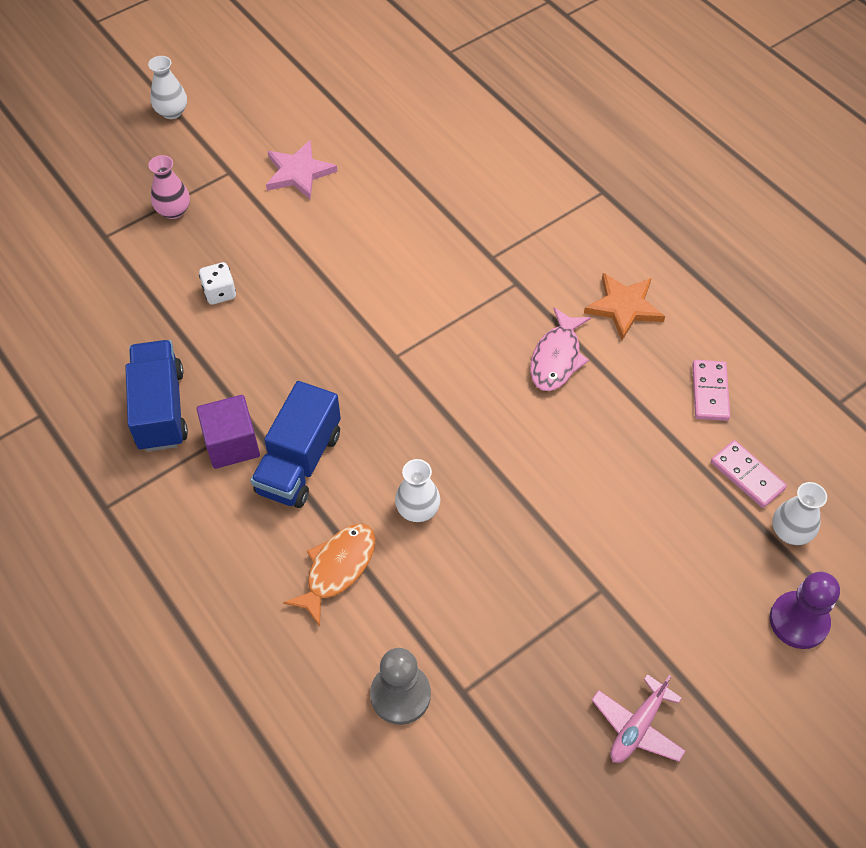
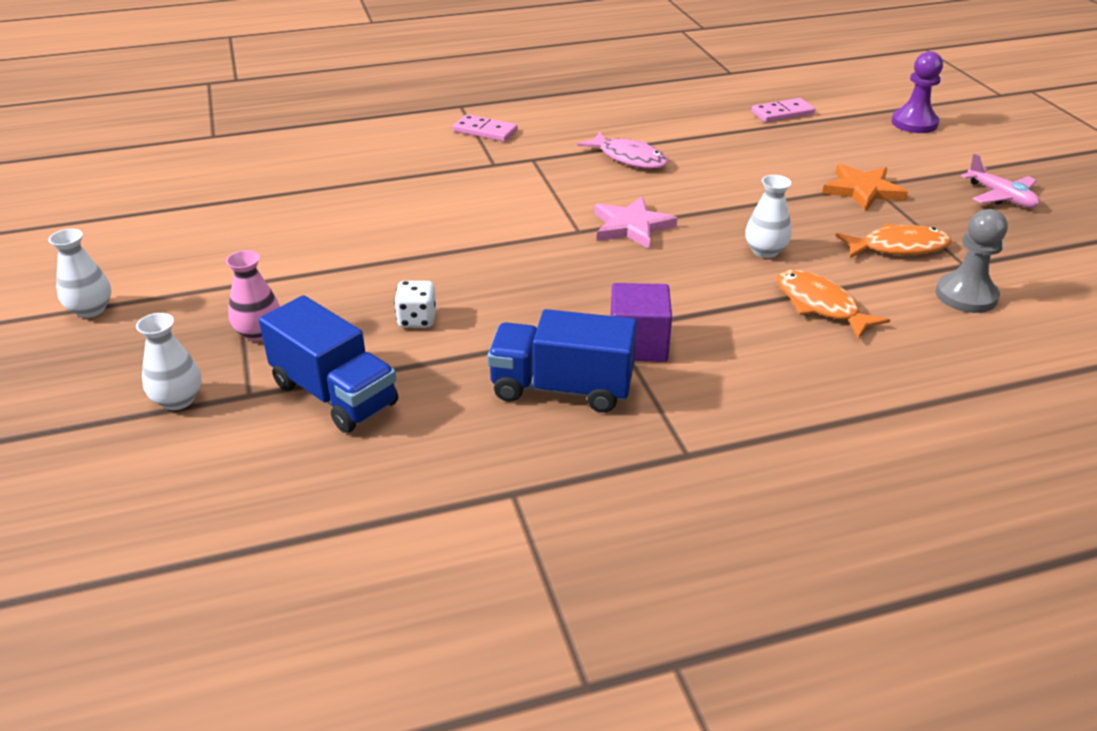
camera: 70 degrees left, 20 degrees down
(299, 172) = (286, 241): pink star -> pink star (631, 226)
(299, 462) = (682, 306): blue truck -> blue truck (334, 394)
(472, 626) = (898, 247): none -> orange fish
(624, 307) = (593, 122): orange star -> orange star (862, 190)
(710, 392) = (698, 109): pink domino -> pink domino (485, 131)
(790, 532) = (837, 110): white vase -> white vase (178, 400)

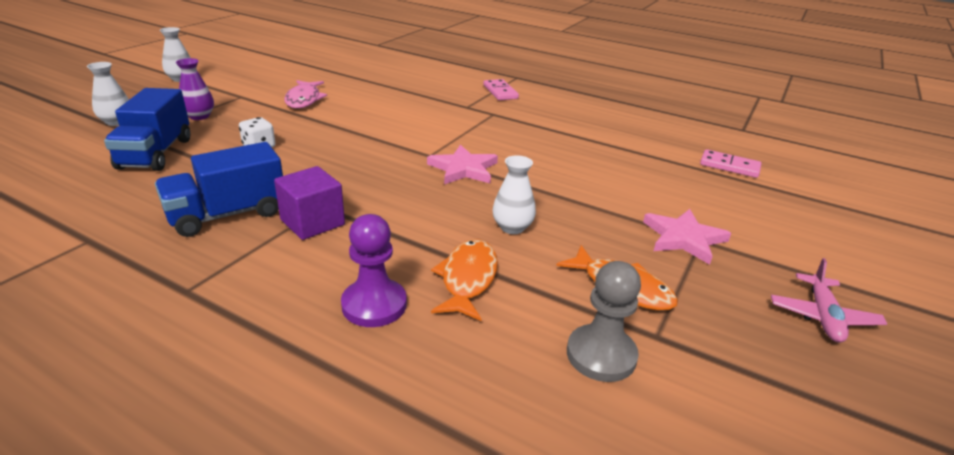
camera: 45 degrees right, 5 degrees down
(259, 333) = (199, 116): pink vase -> purple vase
(561, 388) = (228, 214): blue truck -> blue truck turned 90 degrees counterclockwise
(629, 158) = (550, 138): pink fish -> pink fish (304, 100)
(862, 190) = (683, 238): orange star -> pink star
(914, 123) = (849, 225): purple pawn -> purple pawn (374, 305)

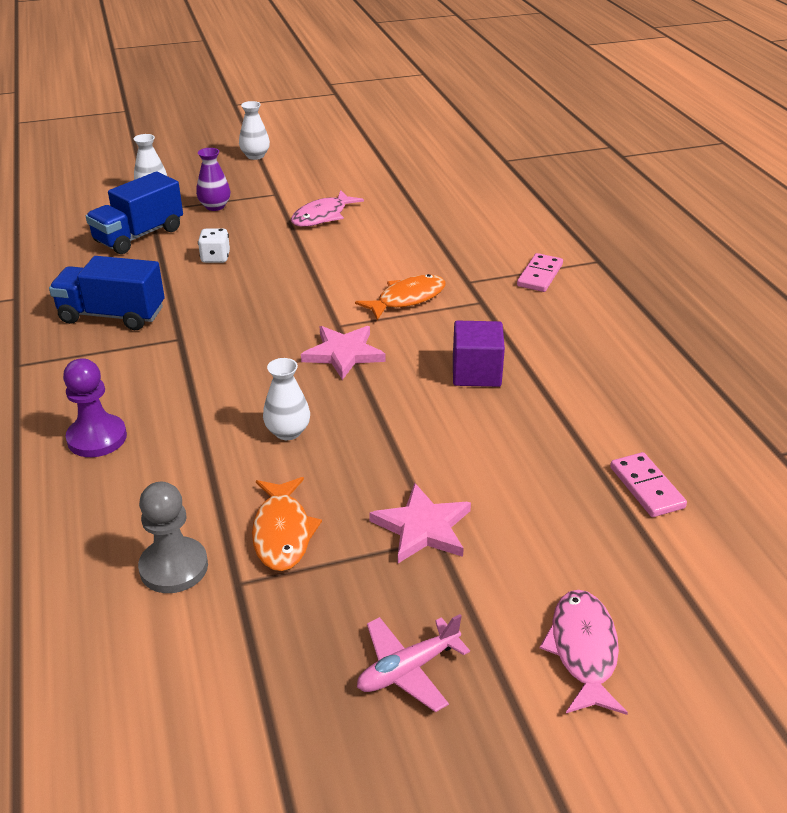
camera: 45 degrees right, 5 degrees up
(312, 222) = (154, 349): purple cube -> purple cube (476, 373)
(467, 279) = (183, 455): orange fish -> orange fish (407, 299)
(853, 252) = (583, 650): none -> pink fish

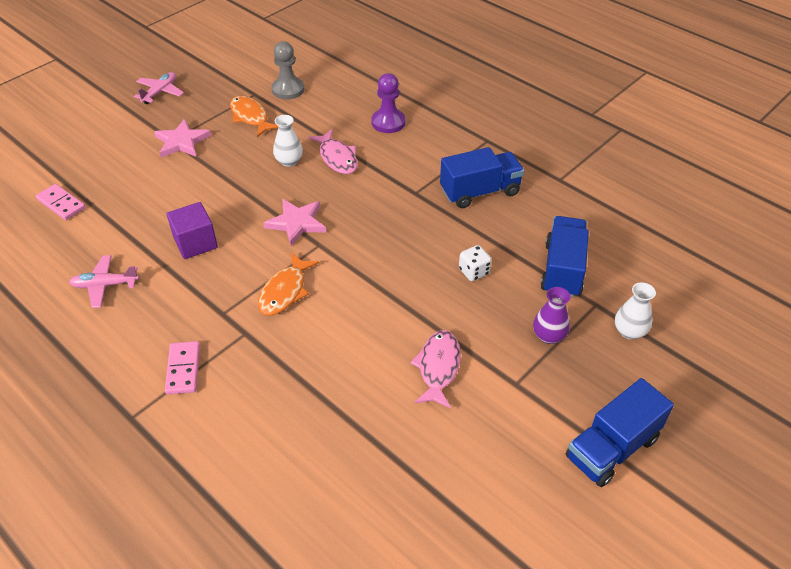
camera: 150 degrees right, 10 degrees up
(255, 156) = (612, 448): white vase -> blue truck
(583, 650) = (85, 121): pink fish -> pink fish (337, 158)
(601, 364) = (105, 285): none -> pink plane

